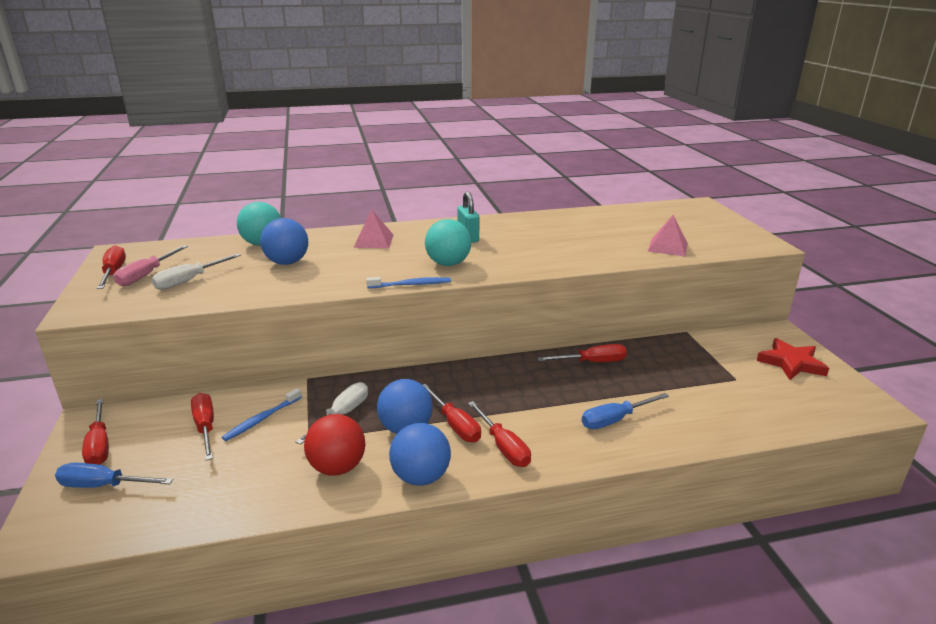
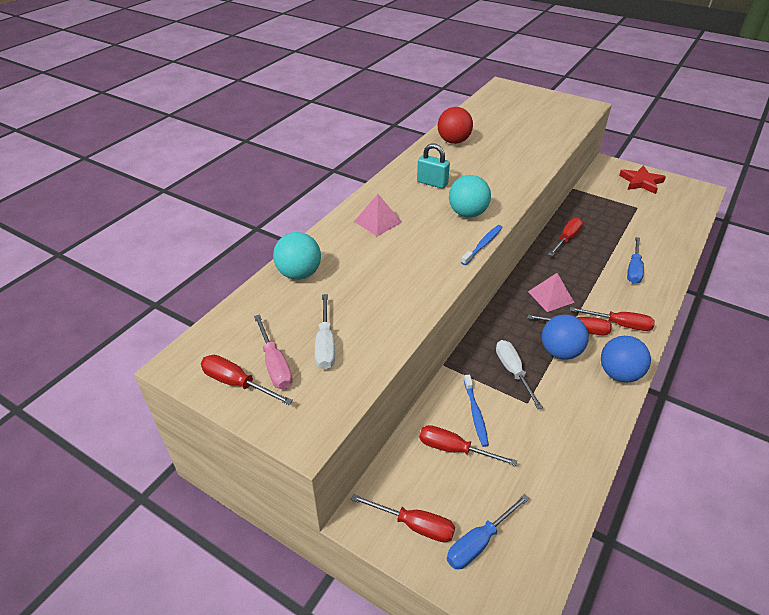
camera: 45 degrees left, 15 degrees up
(287, 262) = (361, 279): blue ball -> none
(337, 467) = (574, 405): red ball -> red ball (453, 141)
(668, 247) = (551, 132): pink pyramid -> pink pyramid (550, 297)

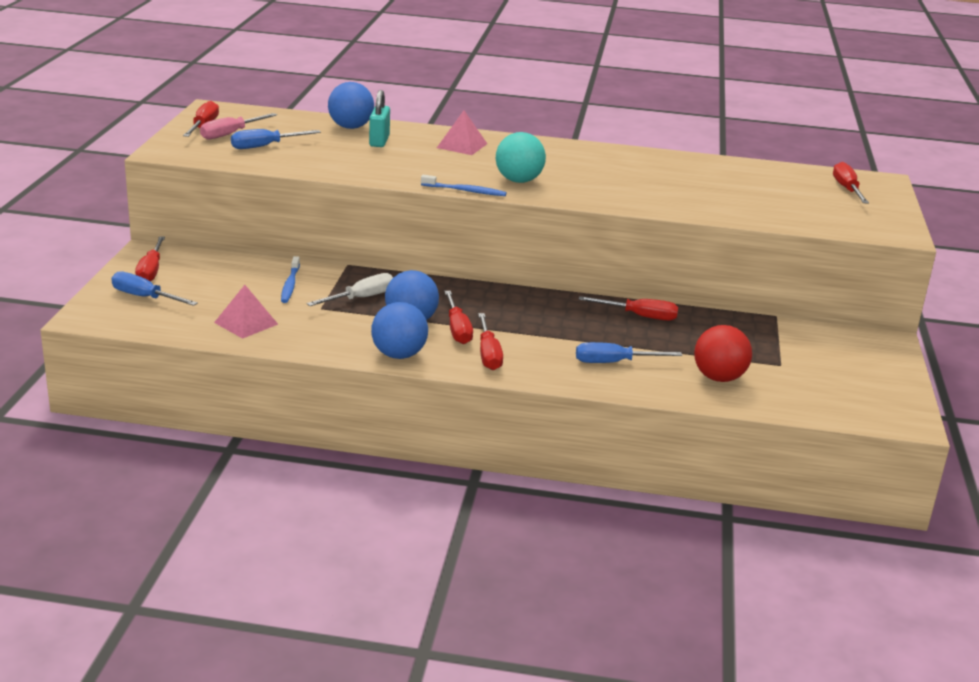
camera: 65 degrees right, 15 degrees down
(299, 274) = (350, 127): turquoise ball -> blue ball
(325, 344) = (265, 146): white screwdriver -> blue screwdriver
(432, 183) = (563, 161): turquoise padlock -> turquoise padlock (379, 141)
(453, 141) = (674, 164): red ball -> red ball (719, 378)
(454, 449) = (240, 279): red screwdriver -> red screwdriver (847, 189)
(475, 413) = (290, 284): blue toothbrush -> blue toothbrush turned 60 degrees counterclockwise
(550, 297) = (506, 311): pink pyramid -> pink pyramid (246, 323)
(641, 182) = (863, 367): red star -> none

